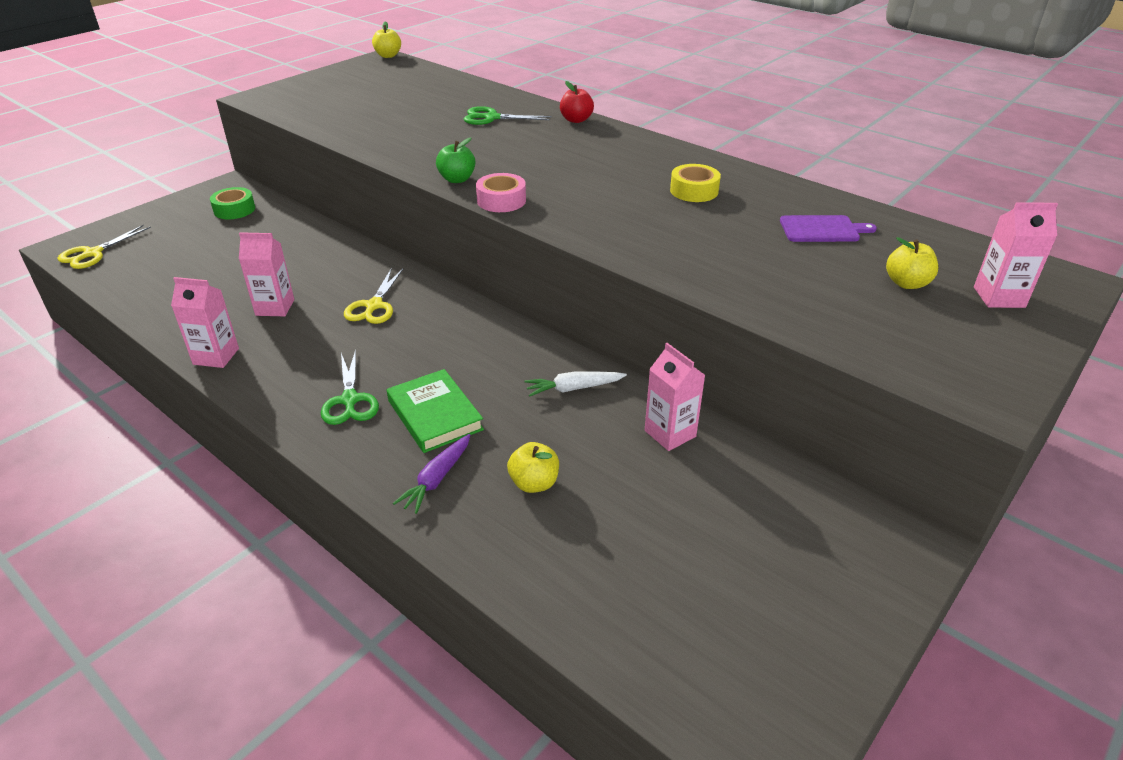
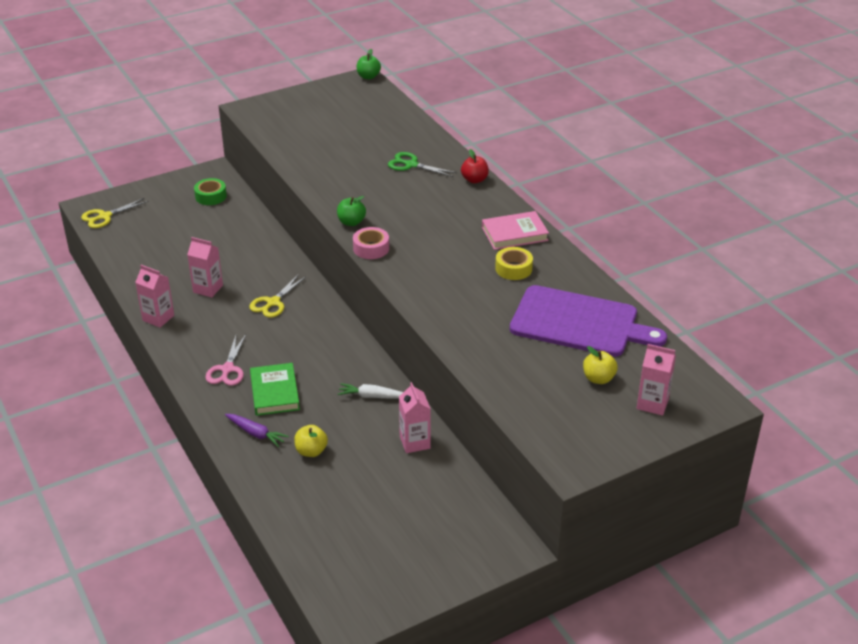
camera: 20 degrees right, 0 degrees up
(350, 400) = (227, 369): green scissors -> pink scissors
(388, 56) = (368, 76): yellow apple -> green apple
(437, 479) = (256, 433): purple carrot -> purple carrot turned 105 degrees counterclockwise
(664, 159) = (514, 234): none -> pink book
(822, 229) = (579, 322): purple cutting board -> purple cutting board, size x2.19

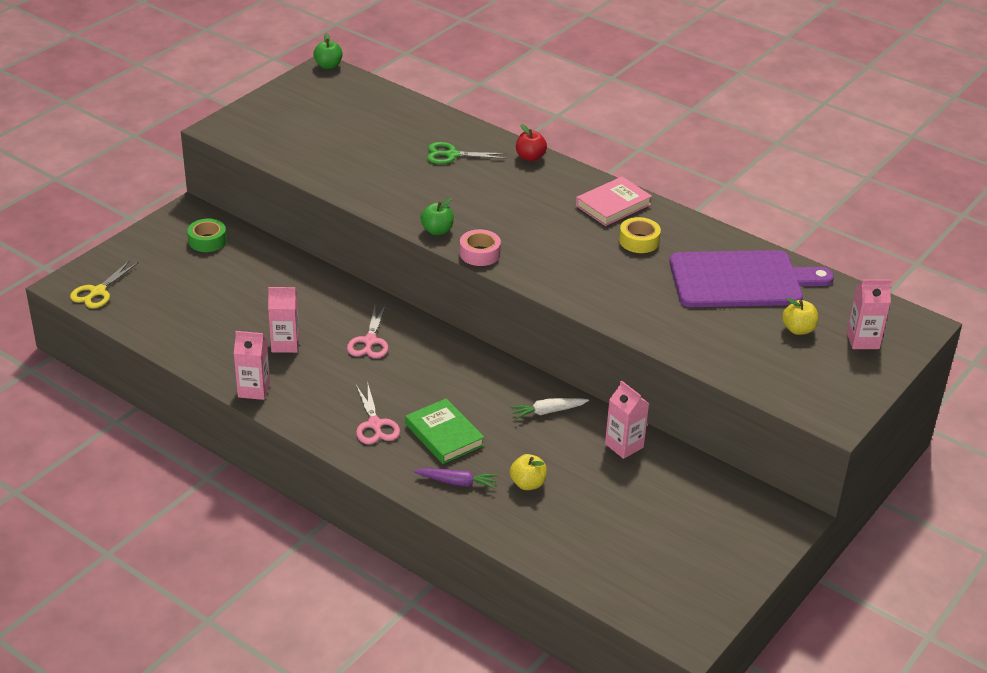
camera: 25 degrees left, 0 degrees up
(273, 302) = (370, 341): yellow scissors -> pink scissors

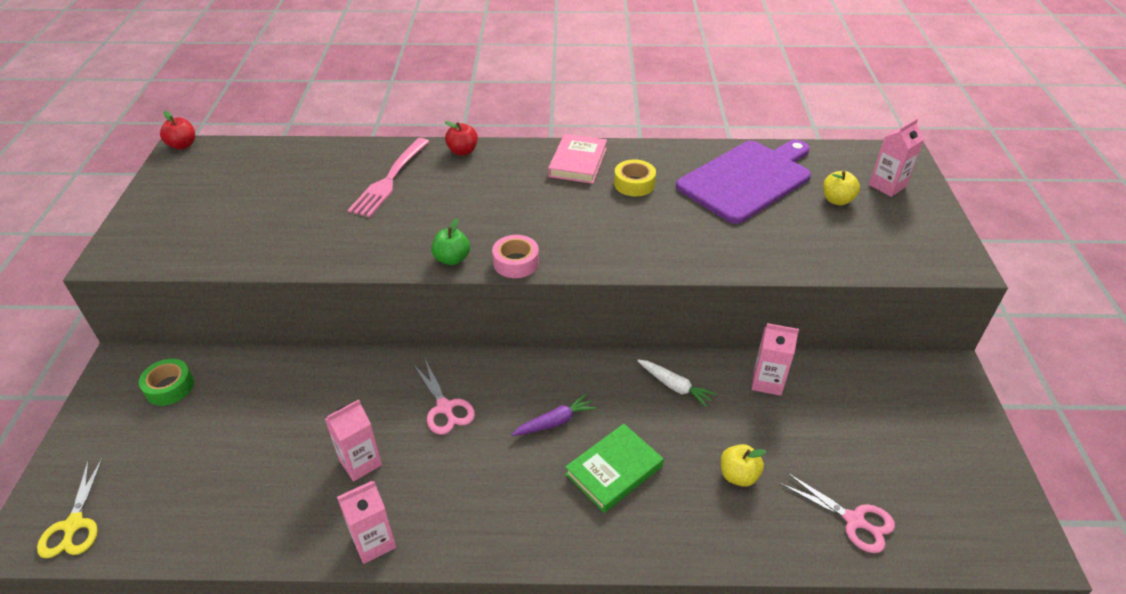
camera: 35 degrees left, 5 degrees up
(328, 66) = (182, 145): green apple -> red apple
(375, 424) = (539, 502): pink scissors -> pink scissors (854, 520)
(444, 435) = (614, 470): green book -> green book turned 60 degrees counterclockwise
(452, 155) = (390, 179): green scissors -> pink fork
(457, 482) = (679, 518): purple carrot -> purple carrot (555, 422)
(548, 411) = (674, 386): white carrot -> white carrot turned 90 degrees counterclockwise

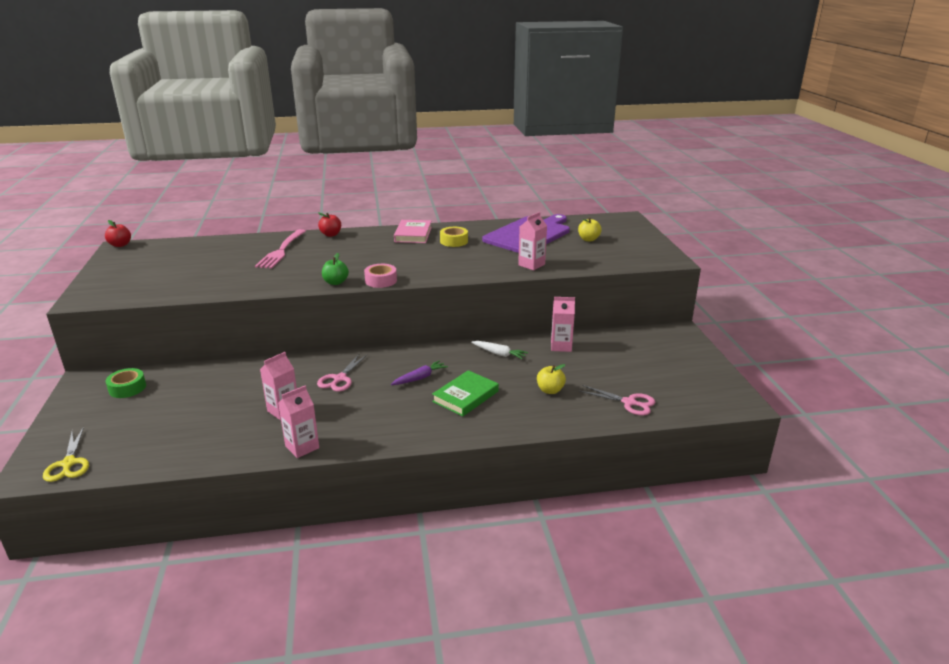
camera: 10 degrees left, 15 degrees down
(445, 408) = (339, 379): pink scissors -> pink scissors turned 60 degrees clockwise
(887, 186) = (619, 231): pink carton -> pink carton (531, 265)

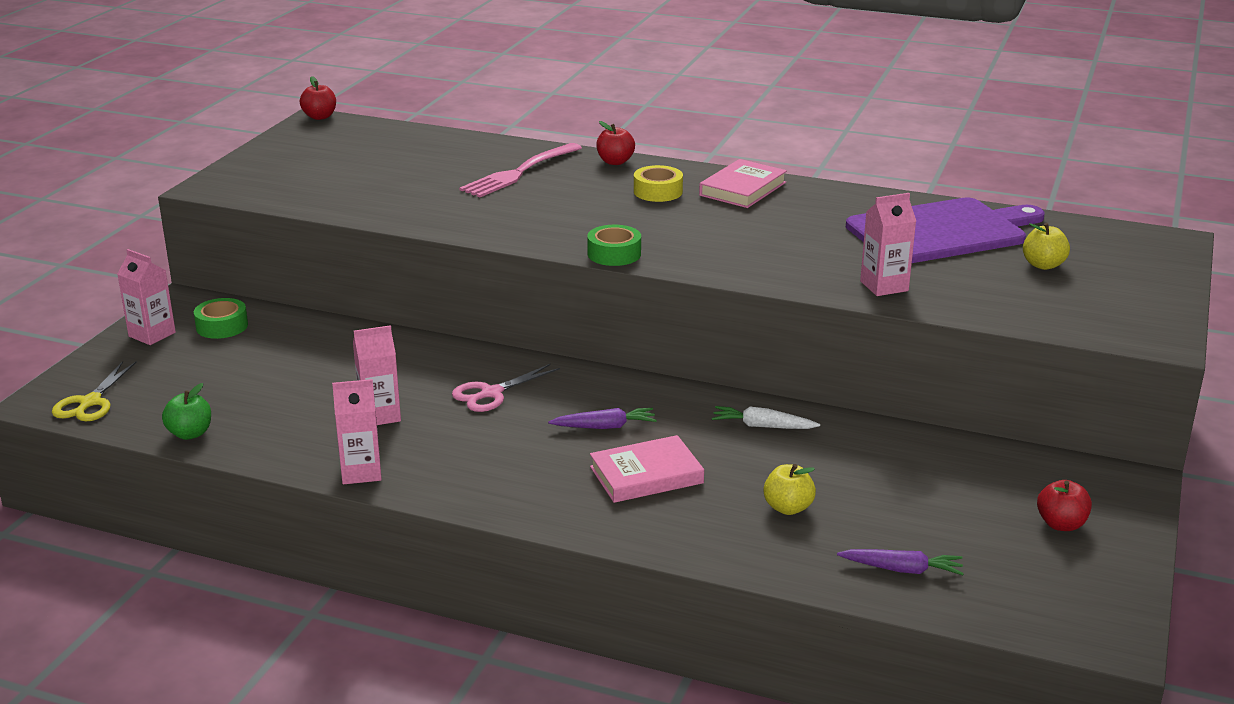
camera: 30 degrees right, 0 degrees up
(335, 282) = (546, 241): green apple -> green apple (190, 434)
(381, 281) = (614, 254): pink tape -> green tape
(454, 241) = (797, 215): yellow tape -> yellow tape (658, 192)
(465, 396) = (646, 475): green book -> pink book
(499, 354) = (763, 426): white carrot -> white carrot turned 135 degrees clockwise
(561, 346) = (880, 444): pink carton -> pink carton (152, 334)
(629, 403) = (902, 569): pink scissors -> purple carrot
(671, 359) = (1061, 524): none -> red apple

